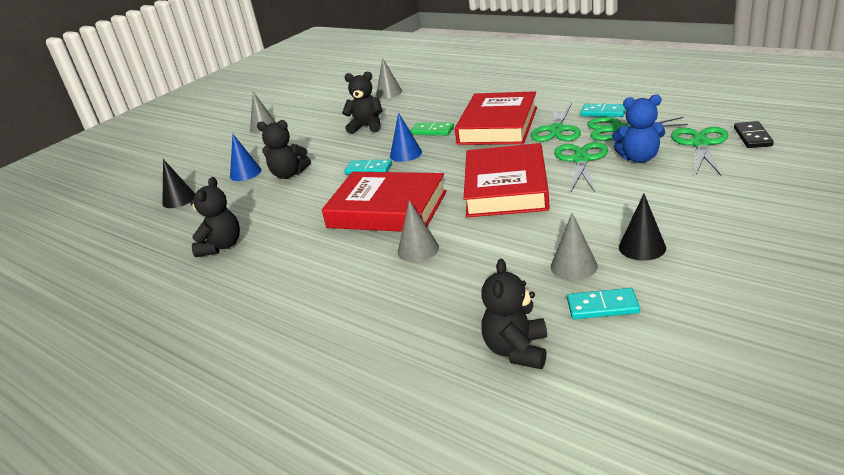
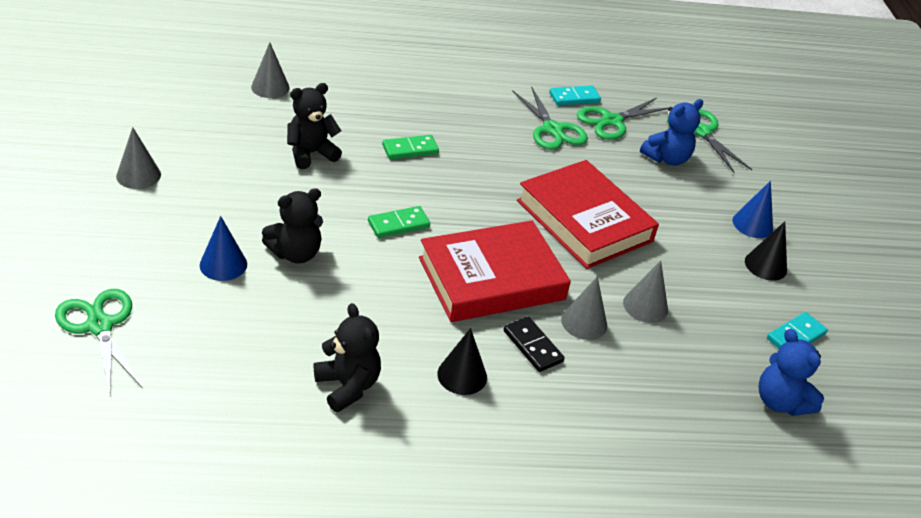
camera: 50 degrees left, 10 degrees up
(179, 199) = (173, 332): black cone -> black cone (462, 375)
(368, 169) = (398, 224): turquoise domino -> green domino
(405, 154) = (418, 192): blue cone -> blue cone (752, 224)
(498, 125) = (481, 130): red book -> none
(516, 350) = (780, 402): black teddy bear -> blue teddy bear
(573, 266) = (736, 301): grey cone -> grey cone (645, 306)
(581, 160) = (617, 169): green scissors -> green scissors (100, 326)
(752, 137) = (733, 117): black domino -> black domino (533, 346)

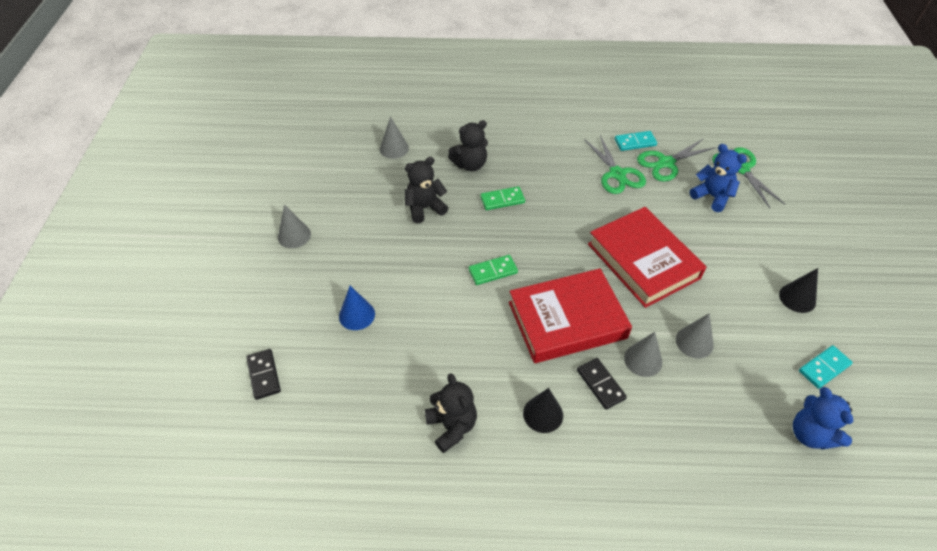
camera: 10 degrees right, 10 degrees up
(100, 326) = (264, 375): green scissors -> black domino
(295, 253) = (412, 302): black teddy bear -> black teddy bear (470, 164)
(667, 158) = (712, 196): blue teddy bear -> blue teddy bear turned 105 degrees counterclockwise
(752, 224) = (785, 258): blue cone -> none

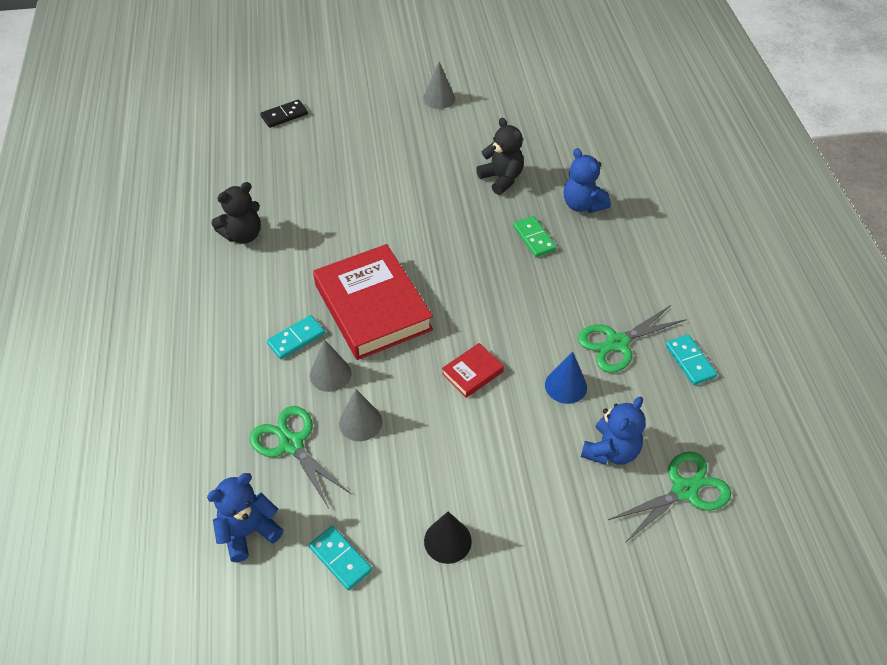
camera: 80 degrees right, 0 degrees up
(357, 315) = (354, 156): blue cone -> blue cone (565, 386)
(394, 148) = (585, 141): grey cone -> none
(470, 164) = (582, 205): black teddy bear -> blue teddy bear
(493, 271) = (426, 242): green domino -> none
(543, 414) = (259, 296): black cone -> none
(600, 384) = (296, 339): black domino -> turquoise domino
(643, 261) = (472, 373): red book -> red book, size x0.44
(666, 163) = (661, 397): green scissors -> green scissors (291, 444)

